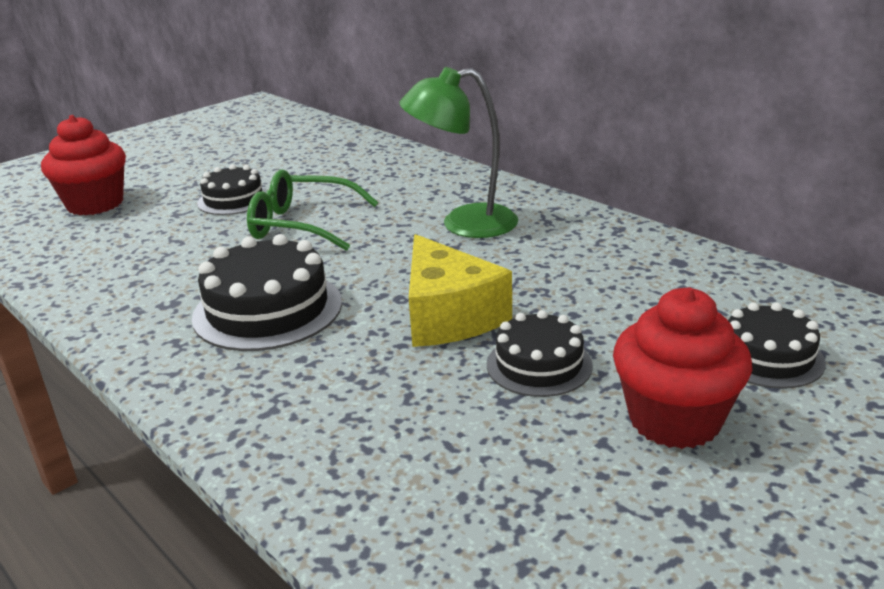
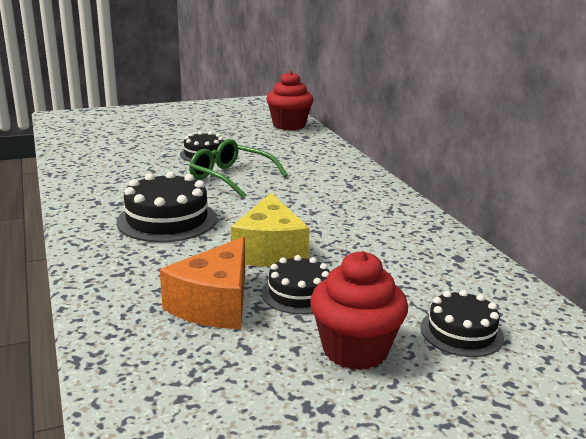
camera: 20 degrees right, 5 degrees down
(95, 204) = (125, 140): red cupcake -> red cupcake (289, 125)
(445, 413) = (215, 304): none -> orange cheese
(463, 224) = (332, 200): green lamp -> none

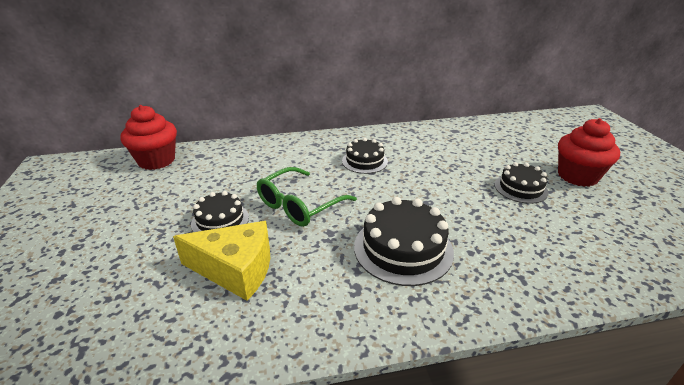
camera: 80 degrees left, 10 degrees up
(215, 304) = (550, 224): orange cheese -> none
(270, 250) = (459, 195): yellow cheese -> yellow cheese (235, 269)
(461, 332) = (541, 144): black cake -> black cake (364, 161)

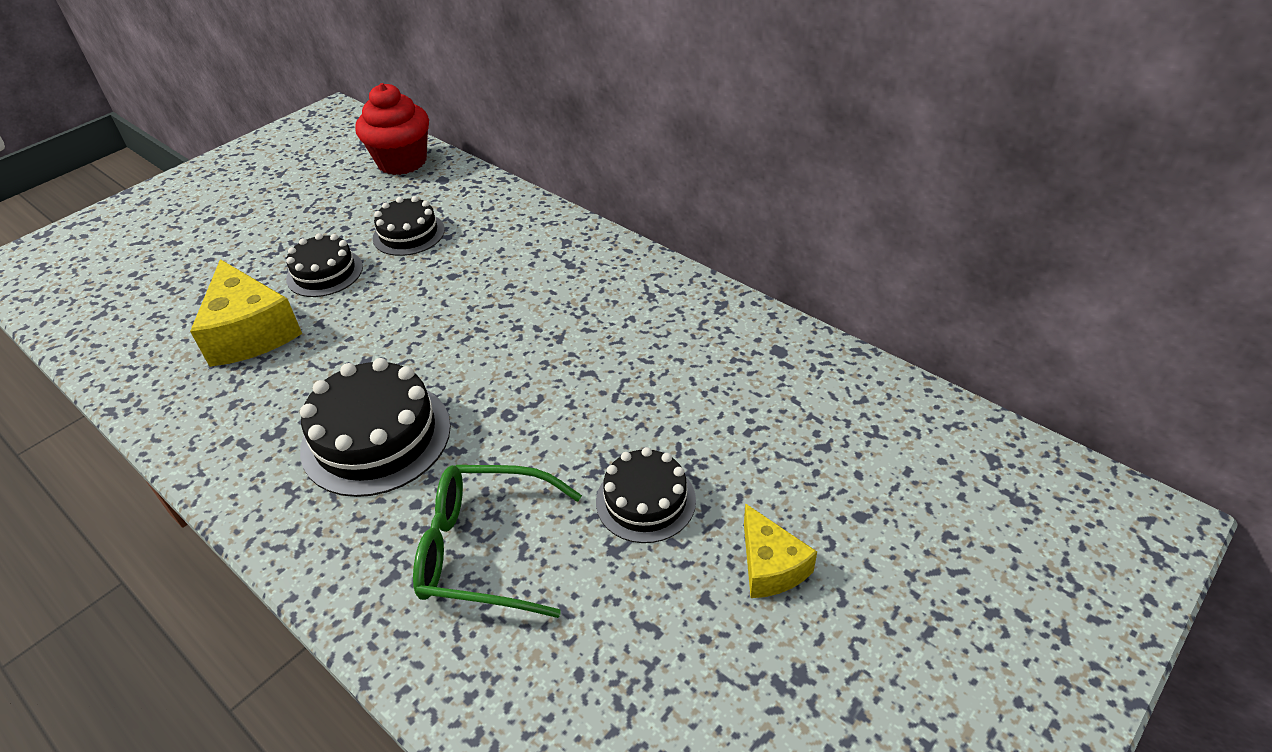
camera: 55 degrees right, 10 degrees up
(298, 206) = (399, 309): green glasses -> green glasses (482, 549)
(364, 161) = (563, 306): black cake -> black cake (409, 234)
(577, 176) = (770, 566): red cupcake -> yellow cheese

